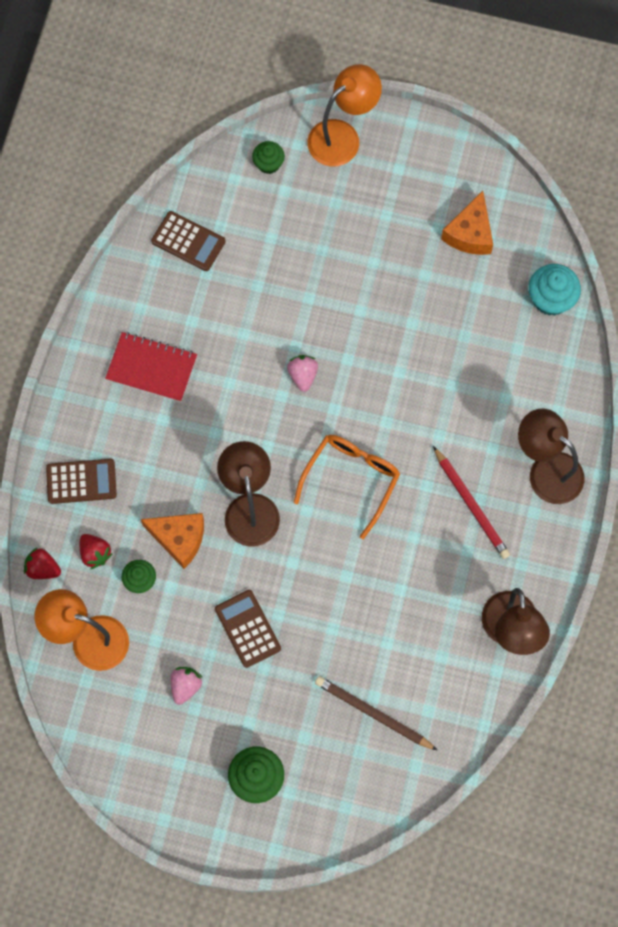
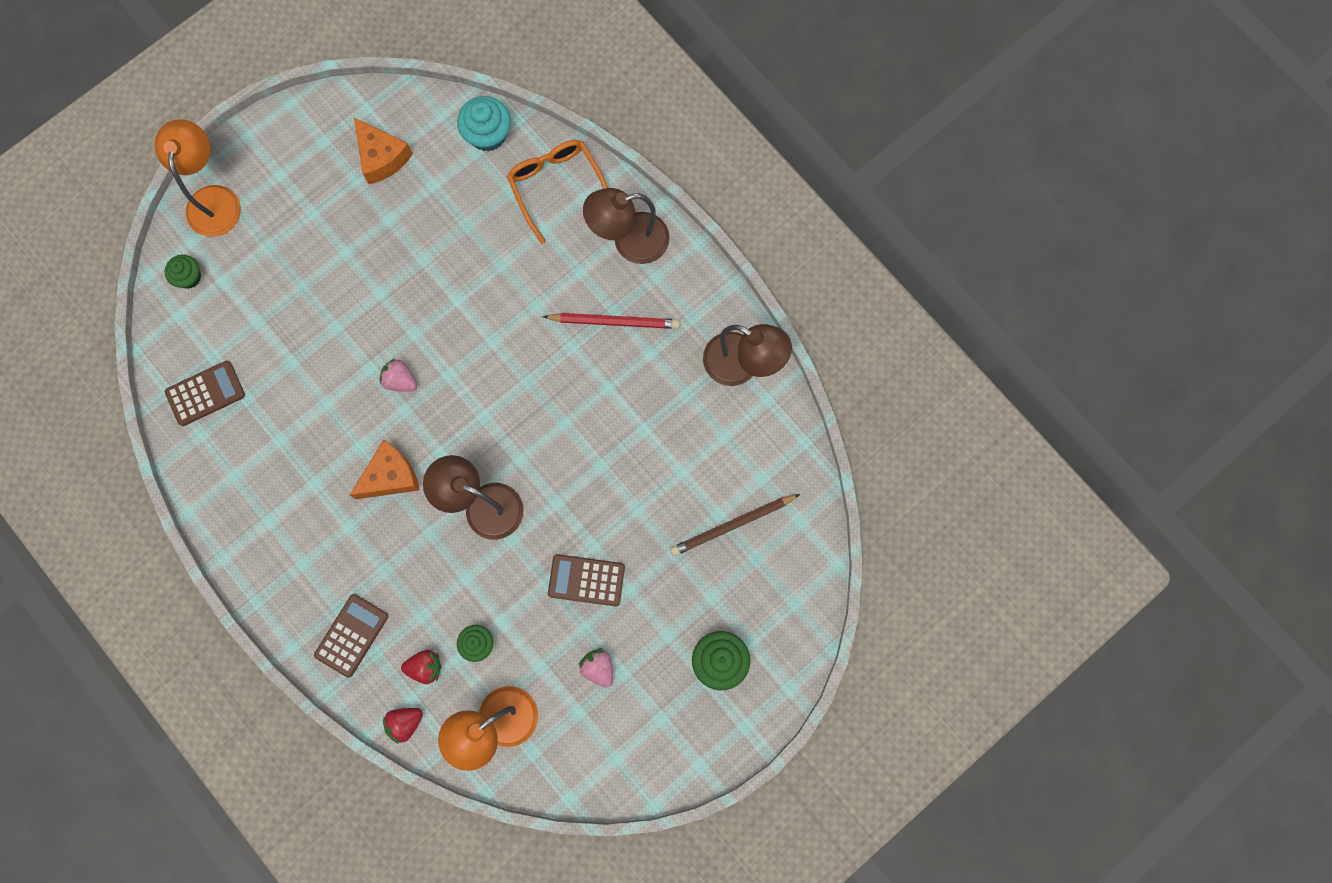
camera: 55 degrees left, 5 degrees up
(151, 368) = (295, 504): red notebook -> none
(179, 539) = (466, 585): orange cheese -> orange cheese (390, 476)
(351, 479) = (521, 404): orange glasses -> orange glasses (556, 186)

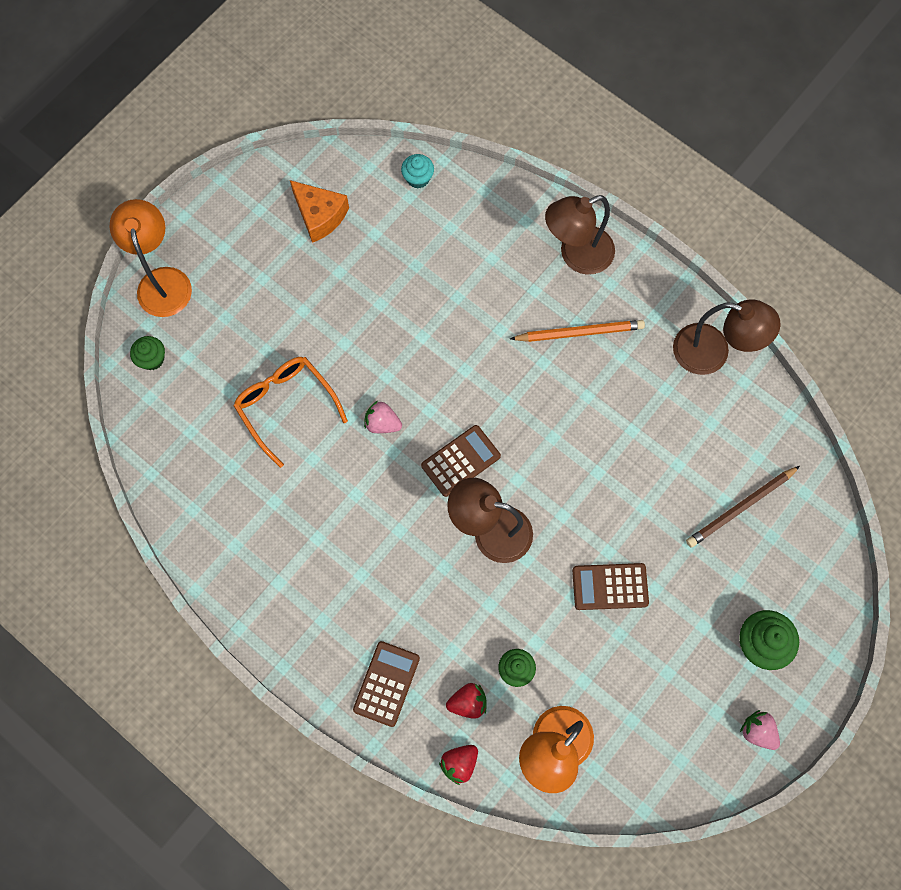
camera: 10 degrees left, 5 degrees down
(205, 393) = (190, 469): brown calculator -> brown calculator (461, 461)
(390, 476) = (392, 518): orange cheese -> none
(488, 134) = (418, 178): turquoise cupcake -> turquoise cupcake, size x0.63
(556, 186) = (495, 216): orange glasses -> orange glasses (286, 406)
(598, 668) = (642, 672): pink strawberry -> pink strawberry (757, 731)
(614, 321) = (579, 332): red pencil -> orange pencil

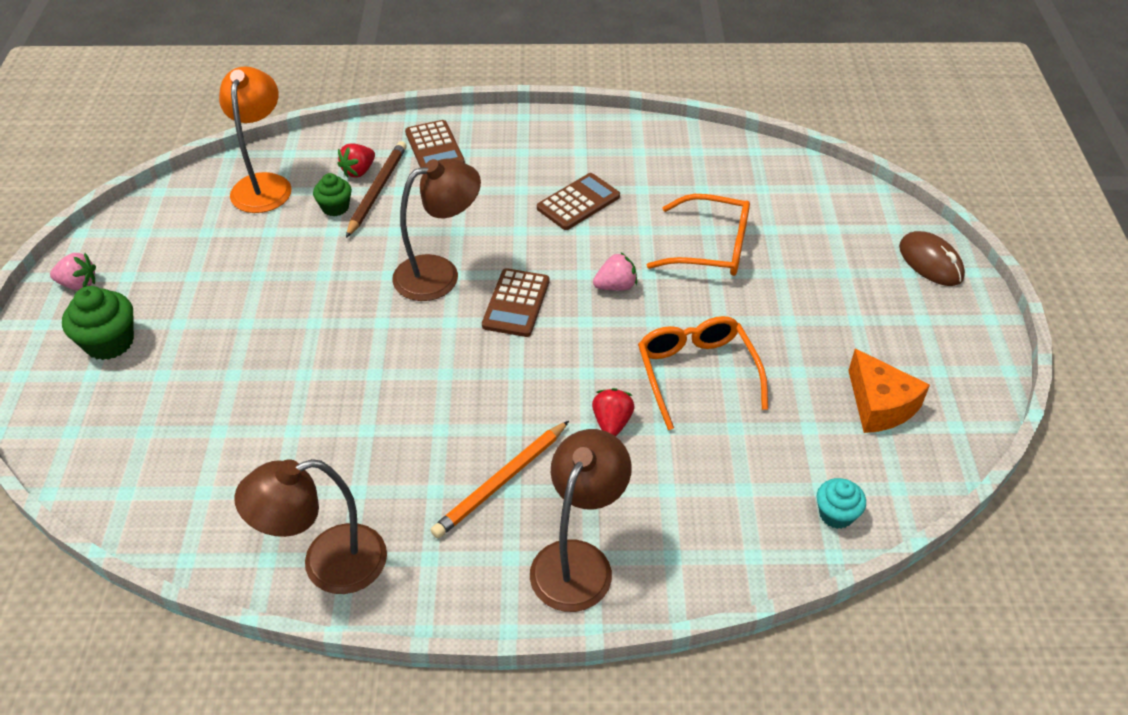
camera: 140 degrees right, 25 degrees down
(152, 359) = (857, 210): green cupcake -> none
(162, 281) = (930, 262): orange lamp -> brown mouse
(320, 216) = (879, 405): orange cheese -> orange cheese turned 120 degrees counterclockwise
(400, 317) = (696, 373): none -> orange glasses
(459, 763) = (335, 141): red strawberry -> red strawberry (612, 423)
(610, 586) = (292, 300): brown calculator -> brown calculator (578, 202)
(741, 508) = (195, 435): brown pencil -> brown pencil (377, 190)

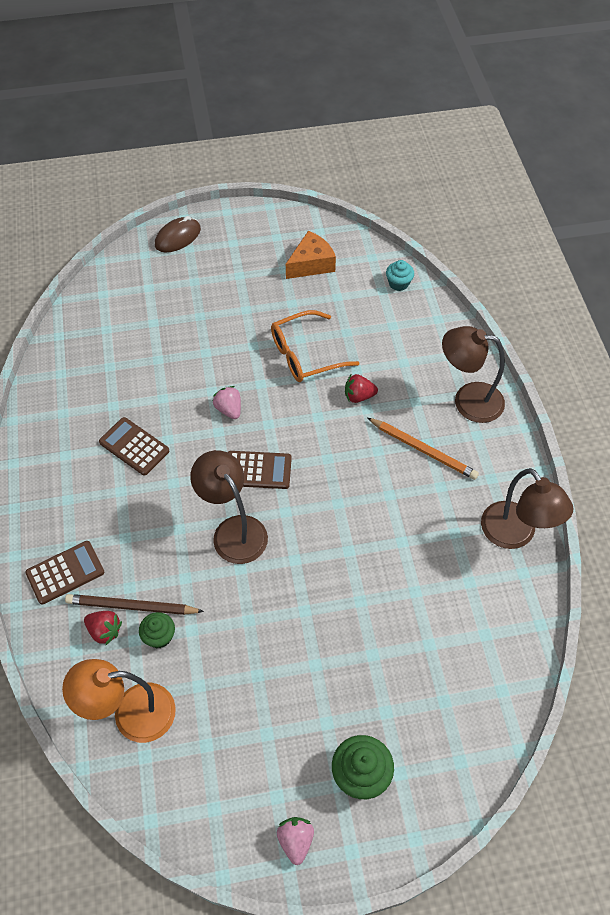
camera: 100 degrees left, 10 degrees up
(711, 247) = (178, 355): orange glasses -> none

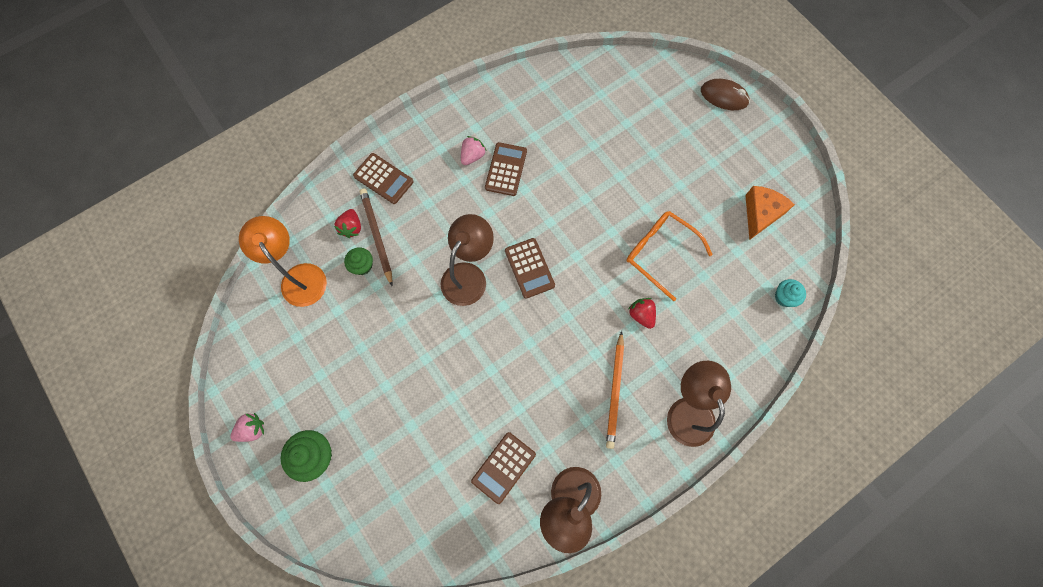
camera: 65 degrees right, 15 degrees up
(229, 409) = (574, 220): pink strawberry -> pink strawberry (472, 156)
(311, 264) = (761, 214): orange cheese -> orange cheese turned 90 degrees counterclockwise
(456, 580) = (503, 467): none -> brown calculator

